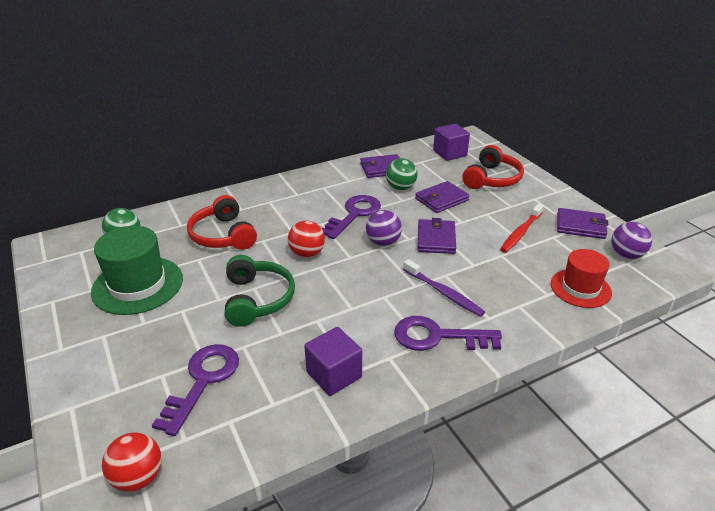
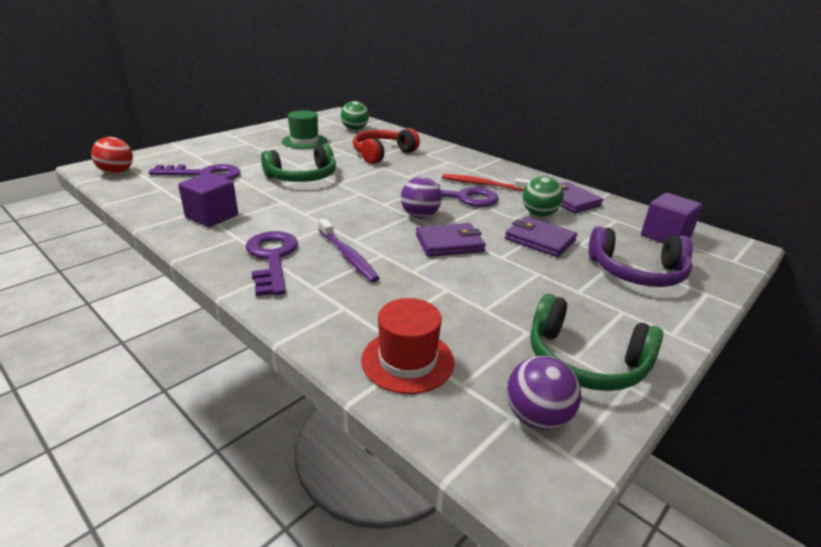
camera: 70 degrees right, 5 degrees down
(137, 285) = (304, 141): green hat -> green hat, size x0.66
(307, 253) = (377, 185): red ball -> none
(443, 293) = (348, 256): purple toothbrush -> purple toothbrush turned 60 degrees counterclockwise
(492, 179) = (637, 272): red headphones -> purple headphones
(520, 232) = (514, 302): red toothbrush -> red toothbrush (482, 184)
(580, 226) = (585, 361): purple wallet -> green headphones

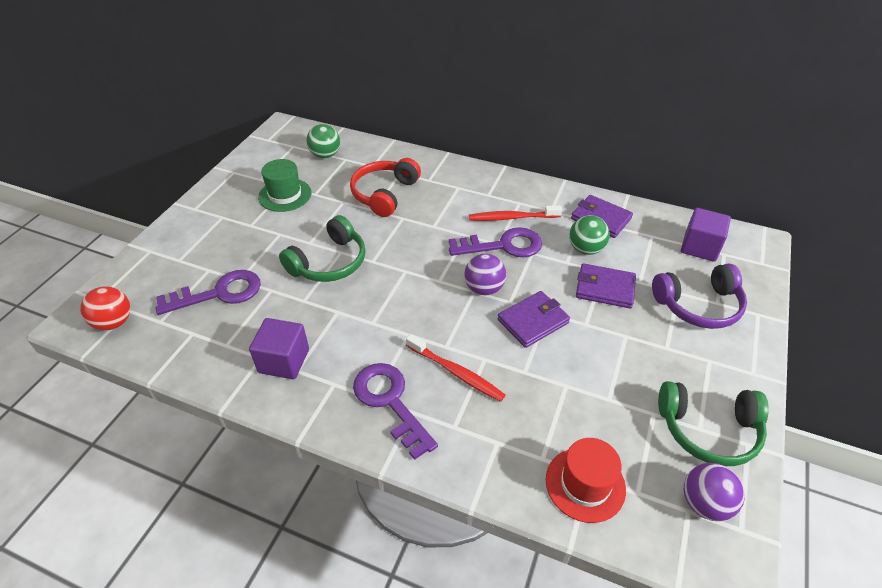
camera: 20 degrees left, 15 degrees up
(348, 256) = (456, 372): purple toothbrush -> red toothbrush

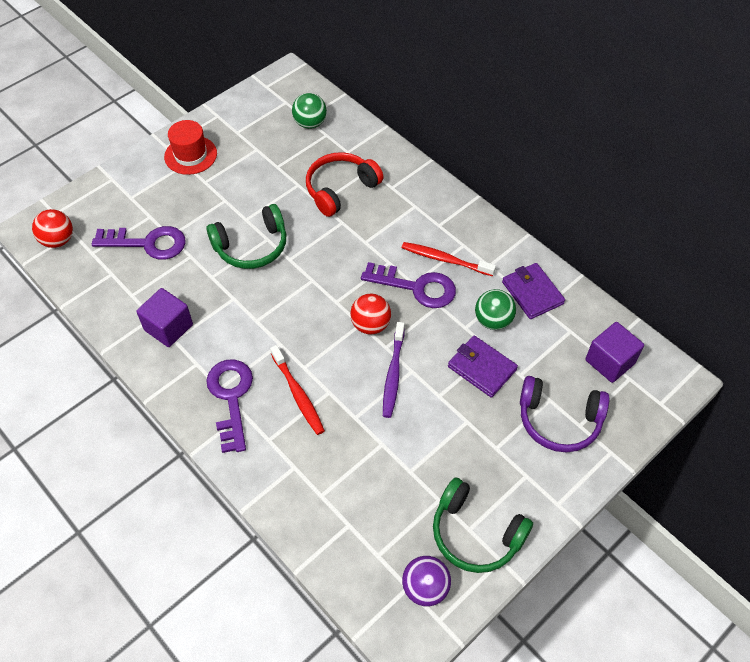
camera: 25 degrees right, 10 degrees up
(285, 195) = (250, 158): green hat -> none
(484, 288) = (370, 325): purple ball -> red ball
(533, 321) = (393, 374): purple wallet -> purple toothbrush
(585, 484) = (341, 530): red hat -> red hat (190, 155)

